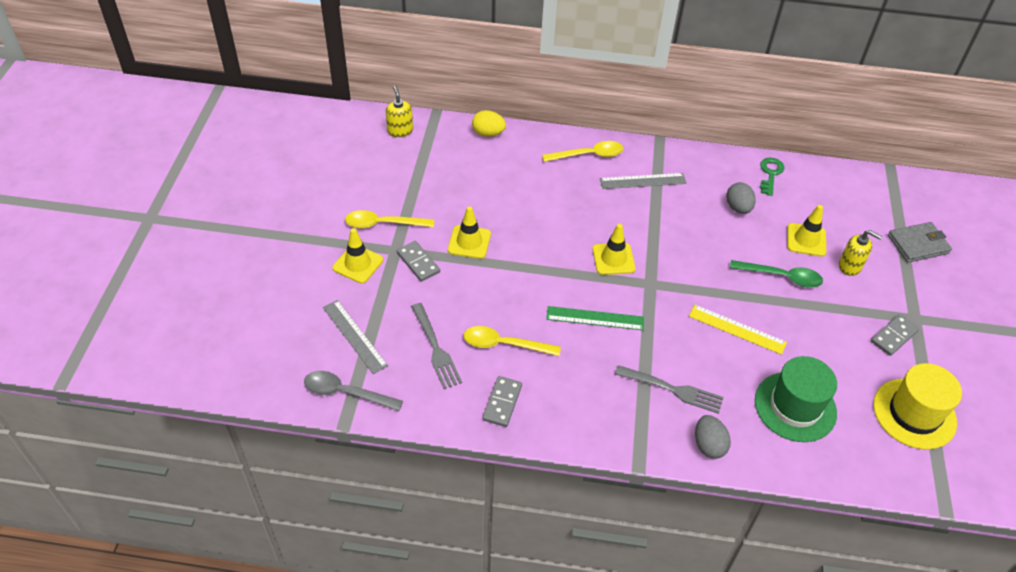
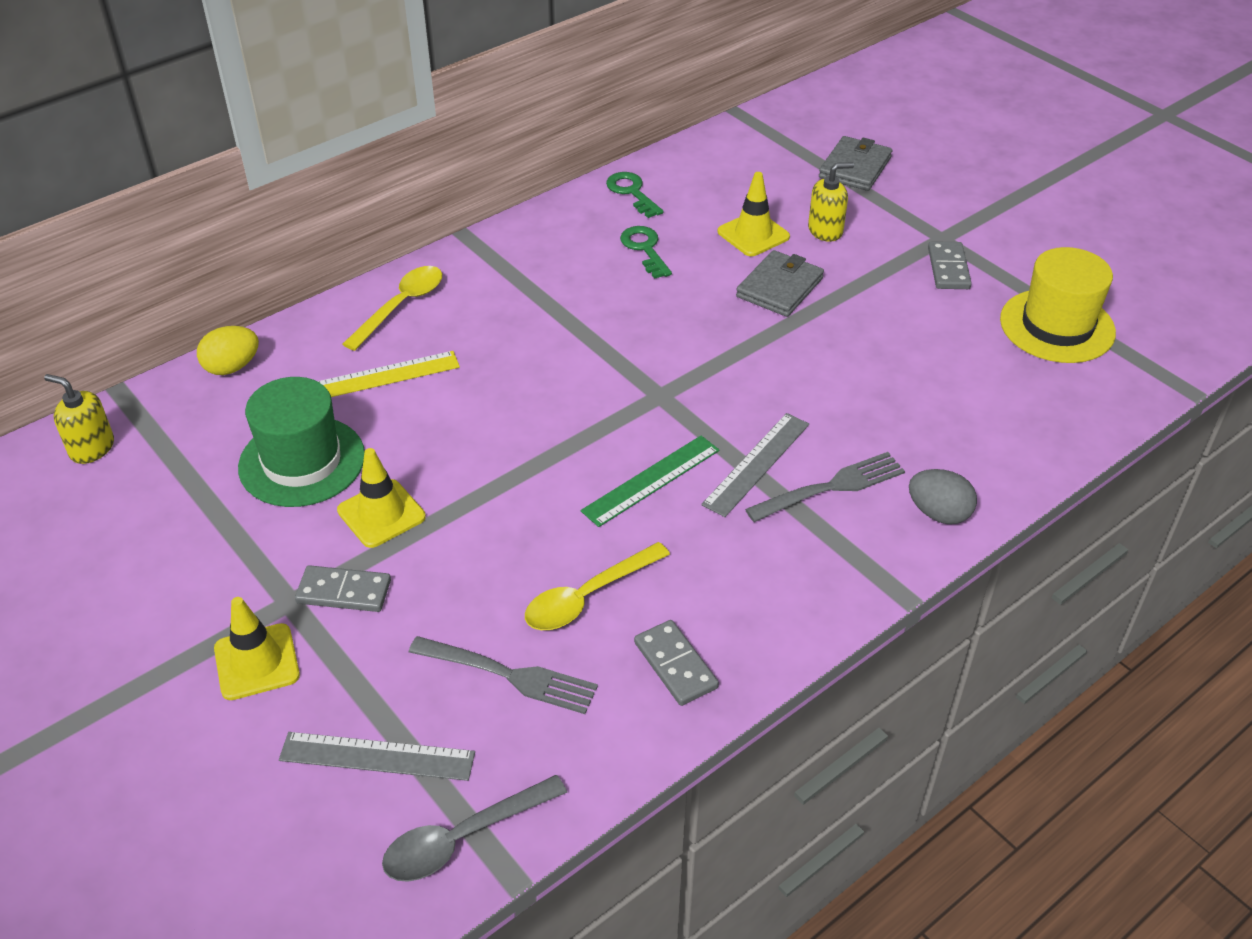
camera: 45 degrees left, 5 degrees down
(383, 224) = (225, 583): yellow spoon -> none
(613, 259) = (585, 400): yellow traffic cone -> none
(643, 181) = (504, 291): grey ruler -> grey ruler (756, 463)
(737, 329) = (808, 373): yellow ruler -> yellow ruler (384, 376)
(738, 208) = (645, 249): grey egg -> green key
(782, 277) = (779, 287): green spoon -> grey wallet
(795, 406) = (959, 405): green hat -> green hat (302, 461)

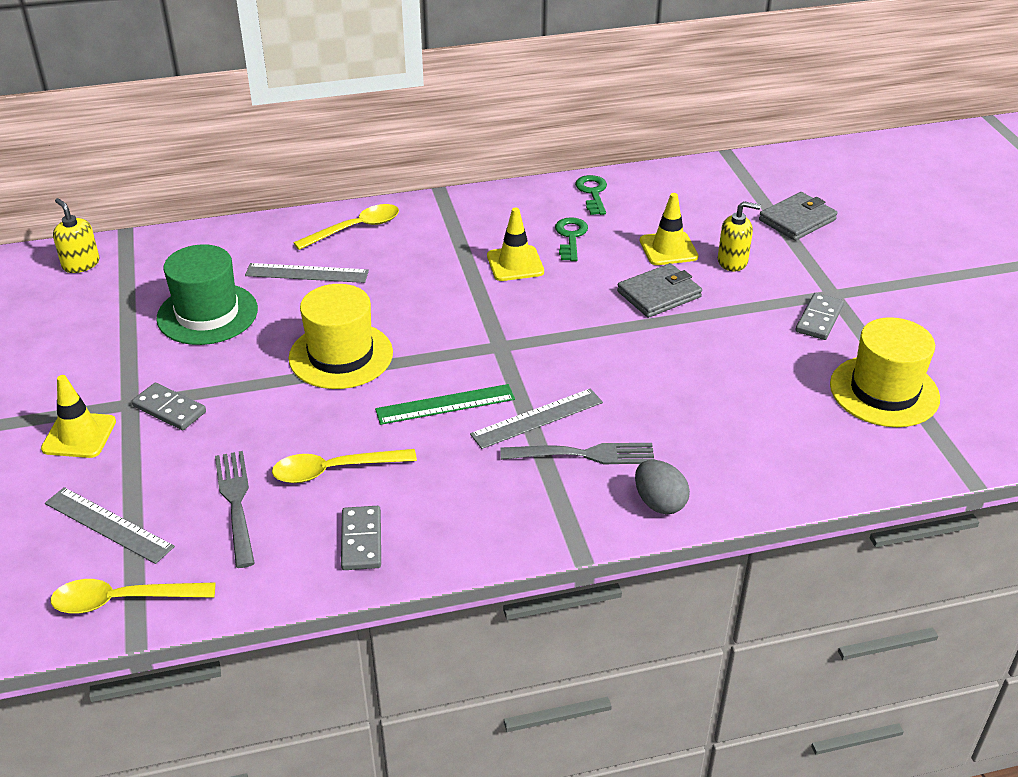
camera: 25 degrees right, 5 degrees down
(232, 367) = (209, 238): yellow egg -> none
(381, 514) = (234, 365): yellow traffic cone -> yellow traffic cone (515, 264)
(384, 376) = (307, 273): yellow ruler -> grey ruler
(462, 838) = (122, 600): grey spoon -> yellow spoon
(496, 461) = (341, 355): none -> yellow hat
(508, 675) = (236, 504): grey fork -> grey fork turned 150 degrees counterclockwise

